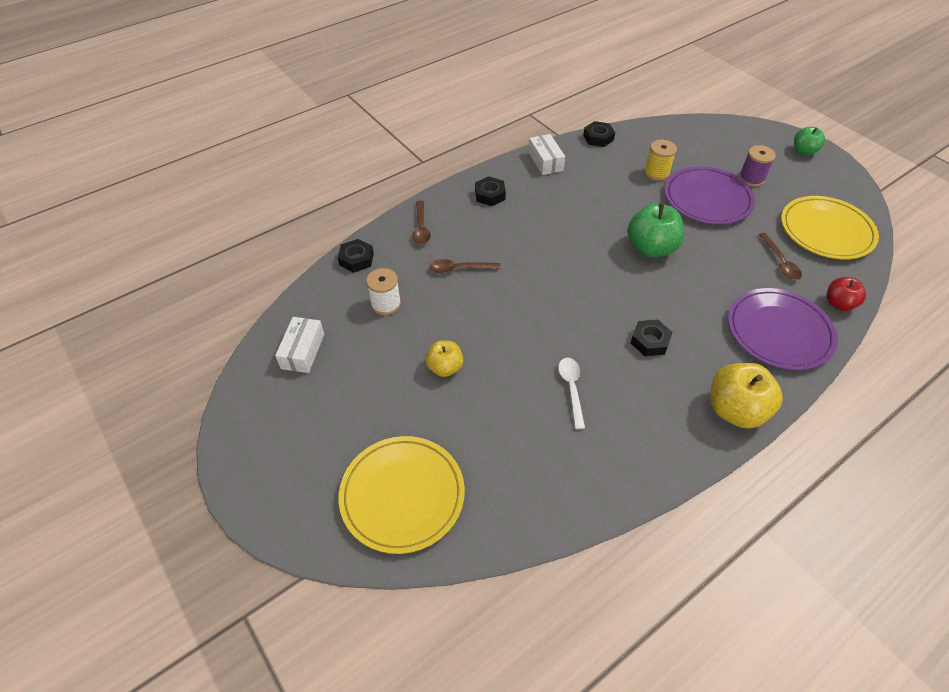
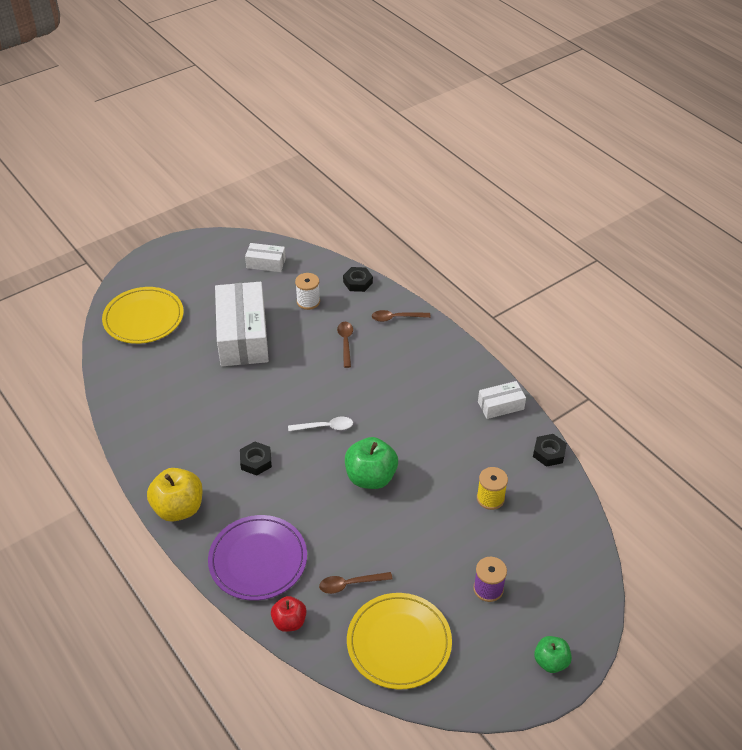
camera: 90 degrees right, 5 degrees down
(445, 367) = (243, 336): yellow apple -> white box
(490, 195) = (443, 362): black nut -> none
(571, 389) = (214, 406): white spoon -> white spoon (325, 427)
(707, 199) = (448, 538): purple plate -> none

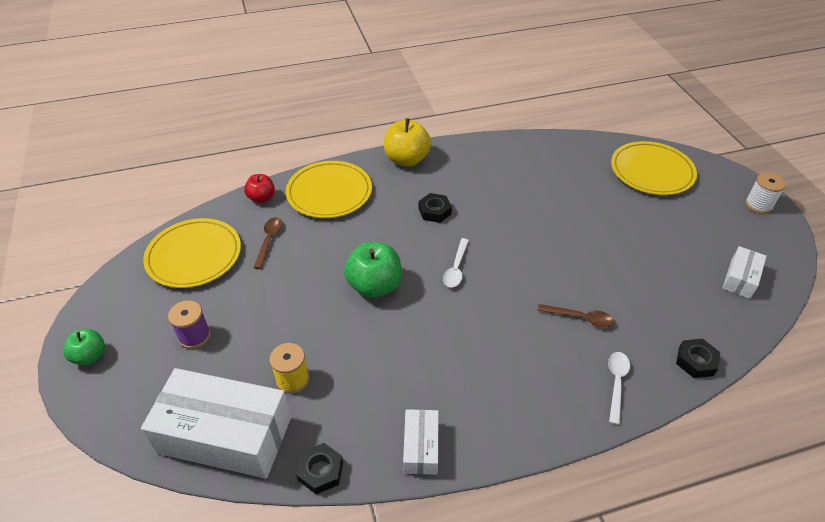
camera: 110 degrees right, 0 degrees up
(243, 336) = (611, 234): white box -> white box (225, 434)
(258, 560) = (329, 192): purple plate -> yellow plate
(308, 301) = (662, 301): white spool -> white spool (758, 205)
(396, 318) = (616, 383): brown spoon -> white spoon

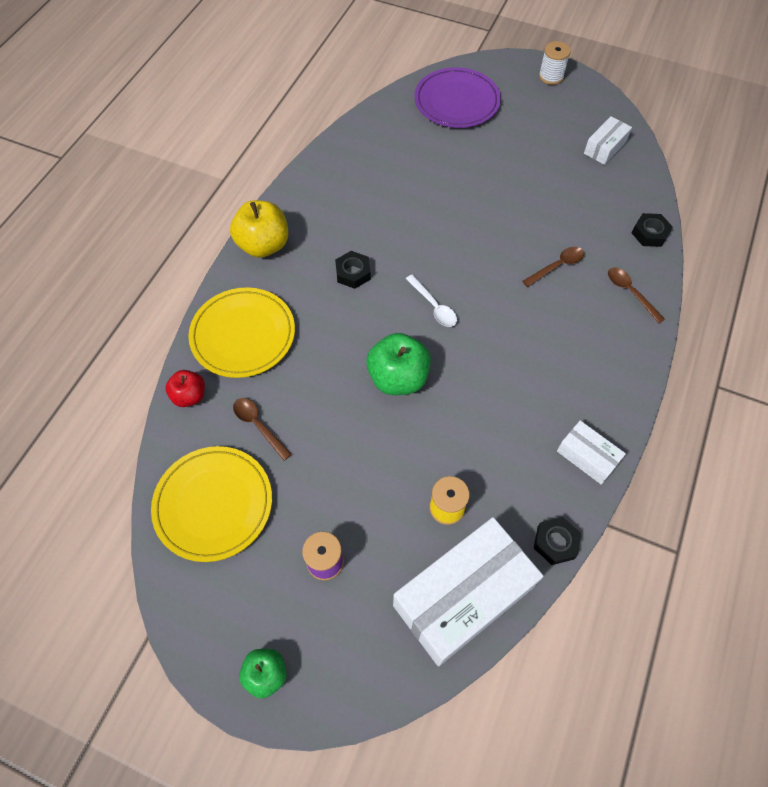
camera: 50 degrees left, 15 degrees up
(616, 383) = (630, 293): white spoon -> brown spoon
(651, 171) = (456, 101): yellow plate -> purple plate
(740, 278) = (605, 147): white box -> white box turned 60 degrees clockwise

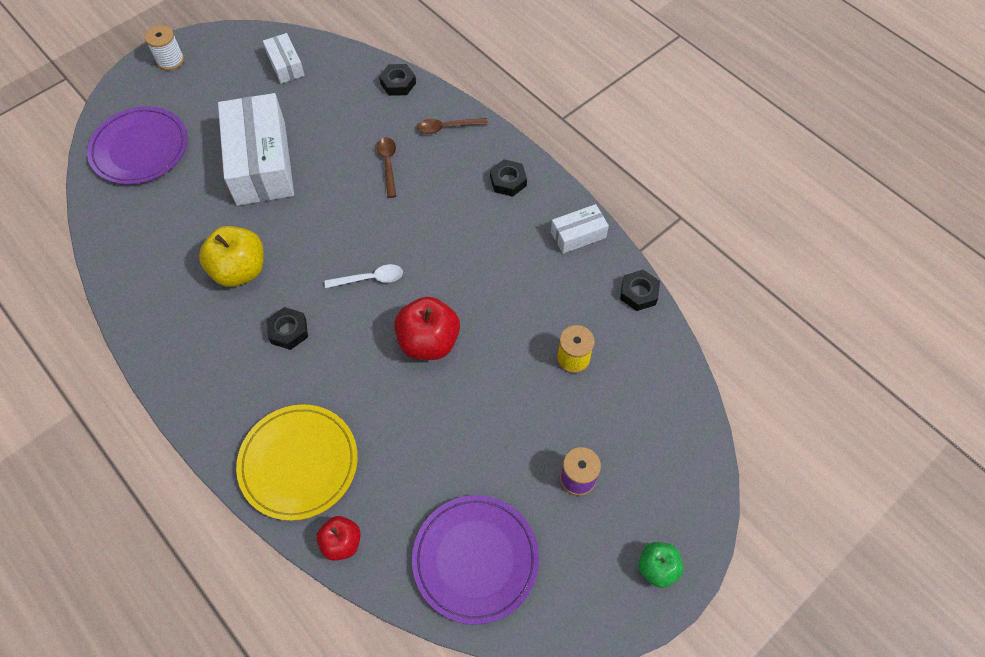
camera: 65 degrees left, 0 degrees up
(213, 504) = (475, 559): yellow plate -> purple plate
(258, 425) = (412, 486): brown spoon -> none
(263, 245) = (197, 401): yellow apple -> yellow apple (240, 270)
(398, 378) = (429, 342): green apple -> red apple
(462, 596) = (654, 381): white box -> white box (261, 163)
(606, 369) = (508, 181): none -> black nut

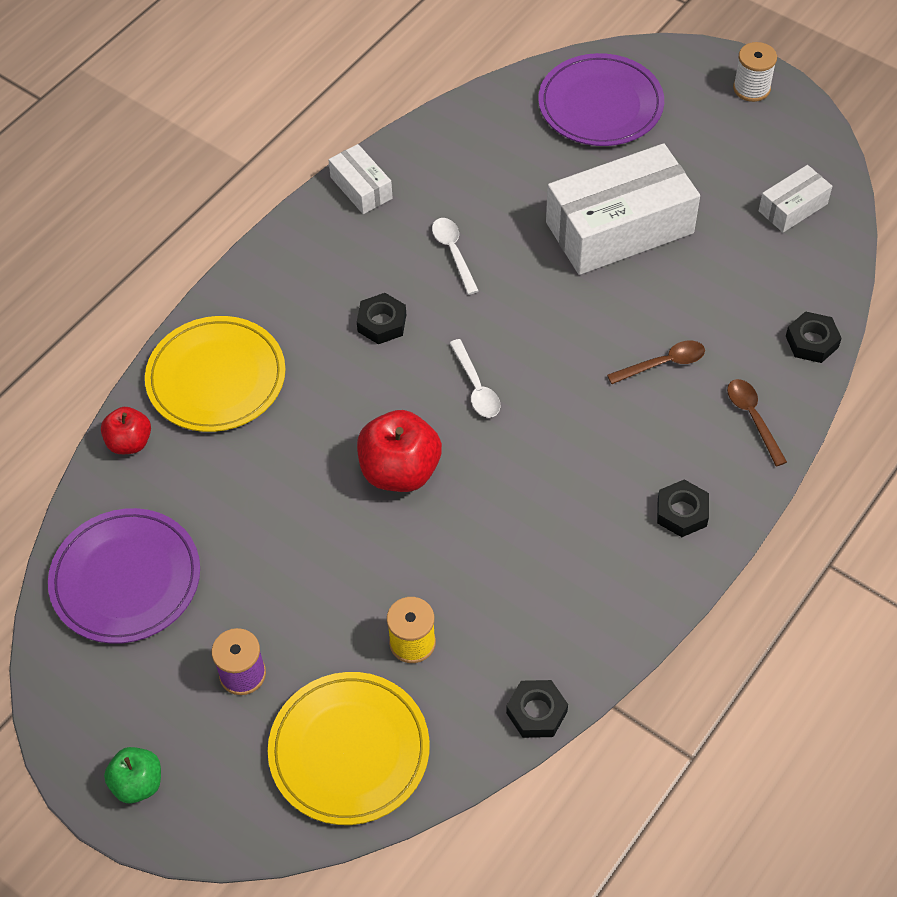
camera: 80 degrees right, 5 degrees down
(240, 270) = (453, 252): yellow apple -> white spoon
(578, 235) = (615, 618): white box -> white box (361, 188)
(650, 413) = (349, 751): none -> yellow plate

